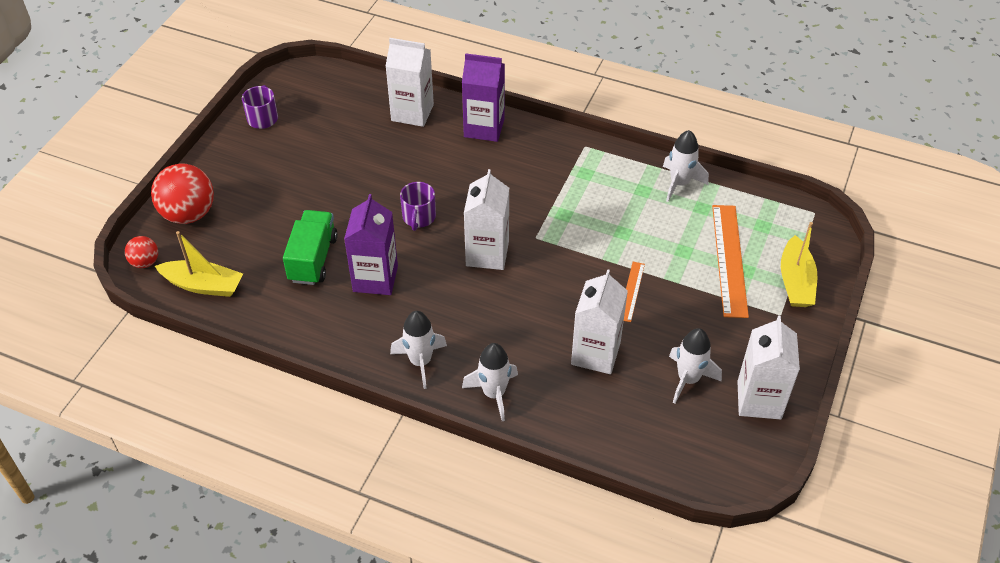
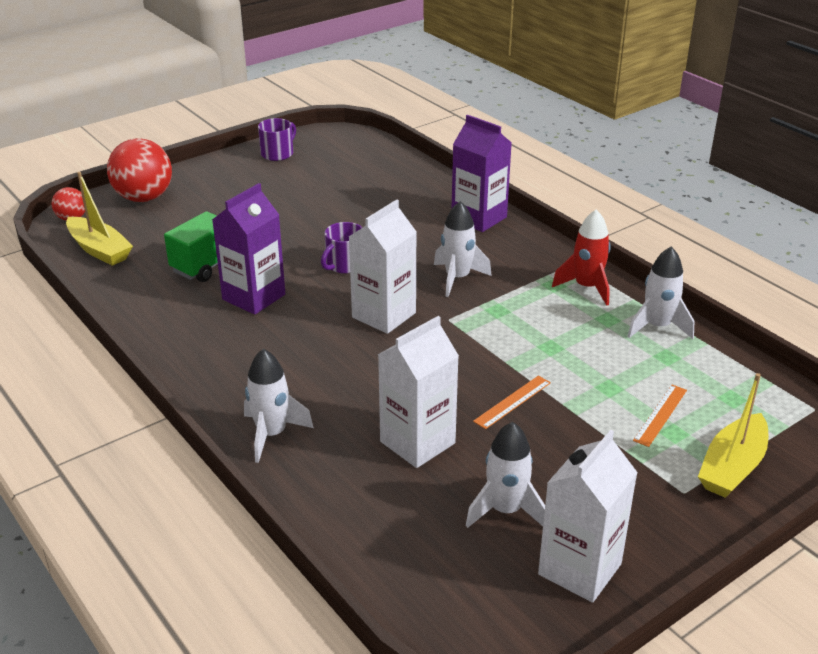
camera: 30 degrees right, 15 degrees down
(412, 112) = (418, 187): white carton -> none
(420, 362) = (226, 378): white rocket -> white rocket (457, 278)
(609, 166) = (587, 287): none -> red rocket
(729, 259) = (660, 415): orange ruler -> orange ruler, size x0.51

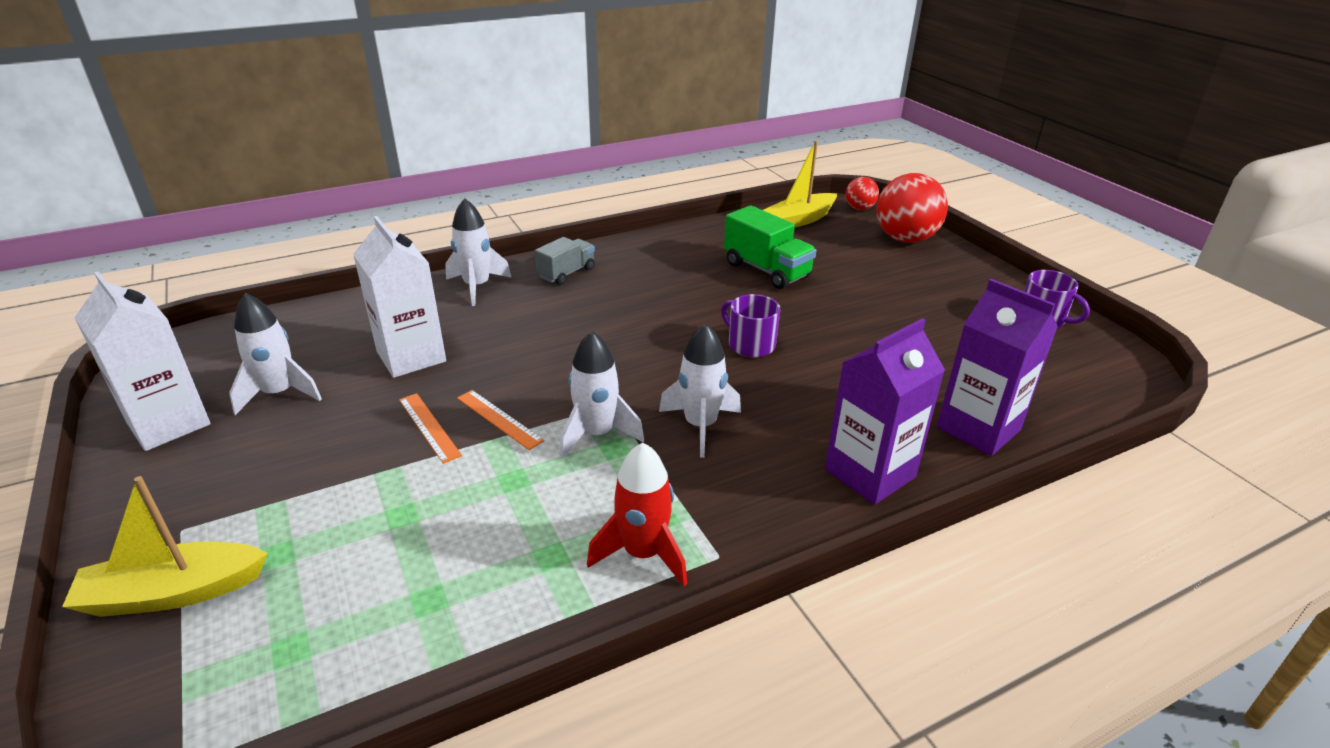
camera: 100 degrees right, 0 degrees up
(232, 378) = (566, 273): none -> grey truck
(254, 297) = (696, 288): purple carton -> purple carton (978, 429)
(384, 315) = (635, 360): white carton -> none
(657, 327) = (505, 613): white rocket -> white rocket (596, 434)
(660, 415) = (317, 550): orange ruler -> orange ruler (499, 419)
(732, 467) = (173, 592): yellow boat -> yellow boat turned 60 degrees counterclockwise

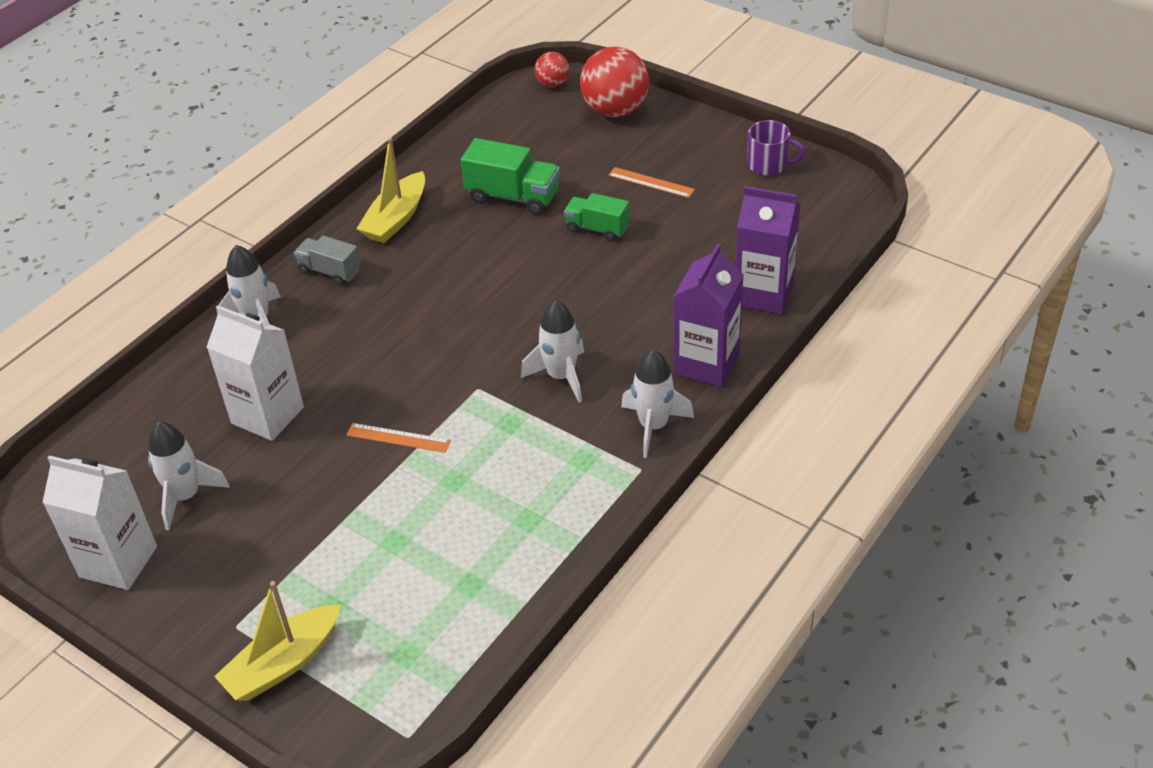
camera: 25 degrees left, 10 degrees up
(429, 427) = (347, 469): orange ruler -> orange ruler (651, 182)
(566, 273) = (330, 271): grey truck -> grey truck turned 75 degrees counterclockwise
(596, 434) = (487, 417): white rocket -> white rocket (653, 426)
(643, 553) = (589, 490): red rocket -> none
(750, 344) = (550, 285): purple mug -> none
(799, 220) = (504, 121): yellow boat -> yellow boat (396, 219)
(828, 316) = (597, 228): none -> green truck

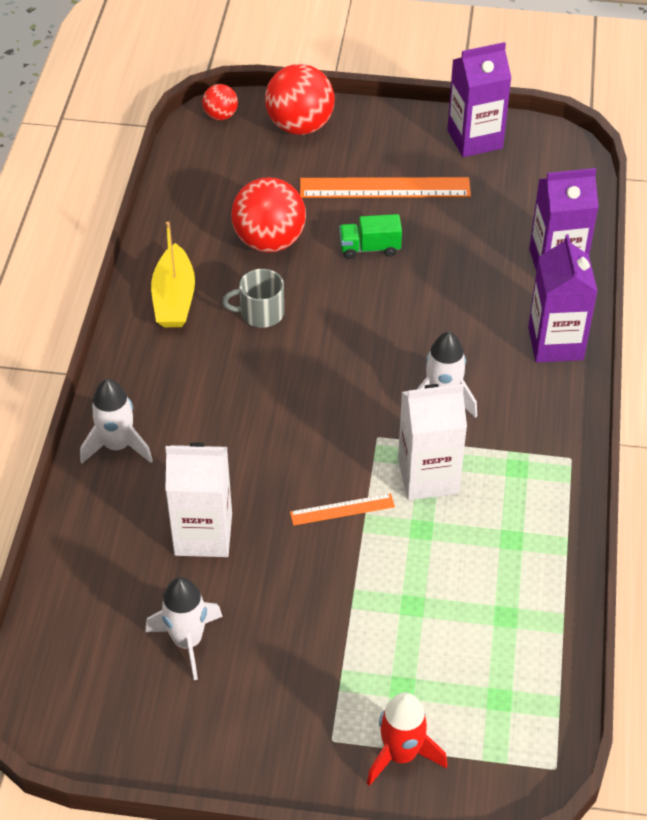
camera: 30 degrees left, 5 degrees up
(118, 562) = (173, 728): white carton -> white carton (428, 476)
(283, 664) = (401, 754): yellow boat -> red rocket
(330, 271) = (151, 372): grey truck -> none
(458, 253) = (260, 313): none -> grey mug
(513, 197) = (269, 241): green truck -> red ball
(651, 182) = (385, 188): orange ruler -> orange ruler, size x1.94
(653, 426) = (553, 416): white rocket -> none
(769, 164) = (474, 139): purple mug -> purple carton

